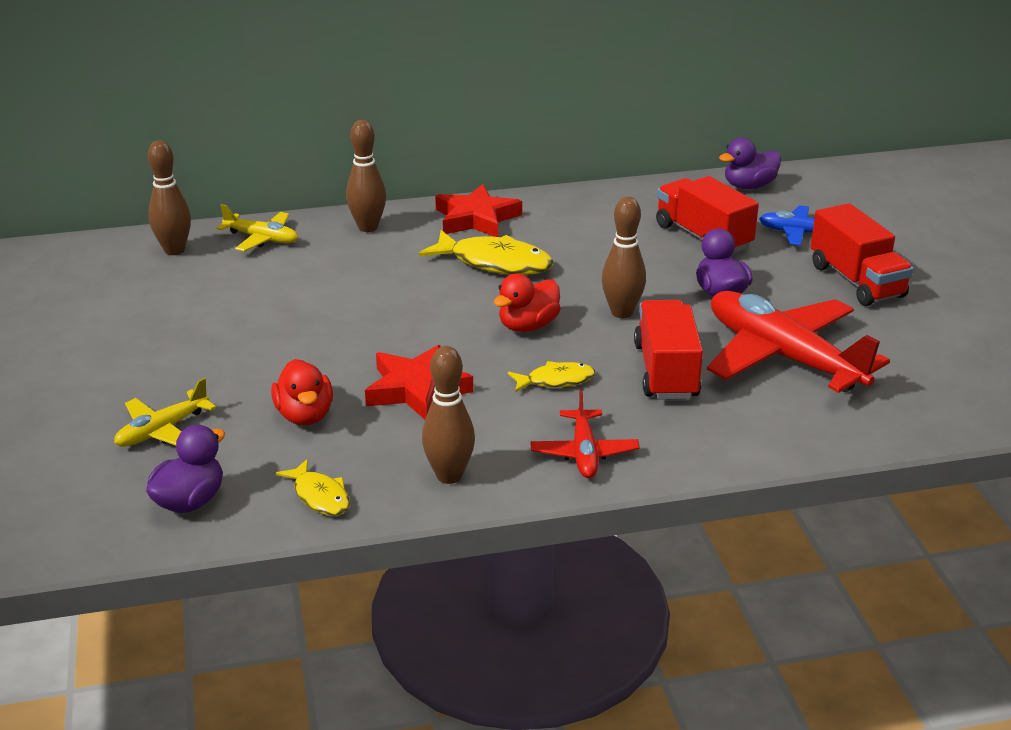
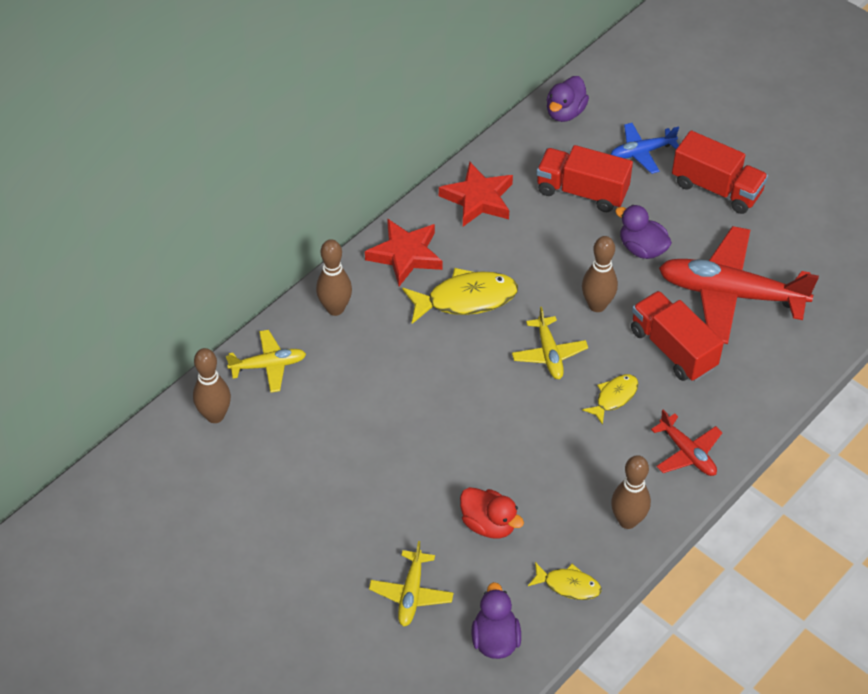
camera: 35 degrees left, 20 degrees up
(416, 389) = (535, 457): red star -> red star (478, 199)
(528, 326) = (549, 354): red duck -> yellow plane

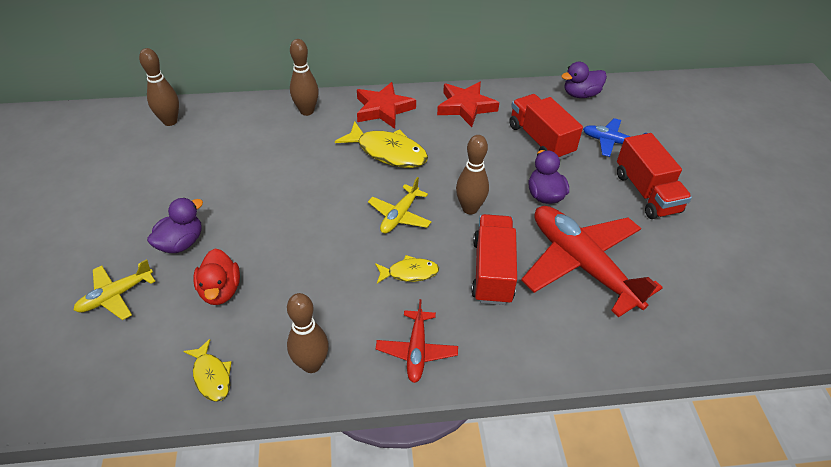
camera: 40 degrees right, 5 degrees down
(268, 365) = (232, 116): yellow plane -> none
(495, 639) = (116, 371): purple duck -> purple duck (181, 243)

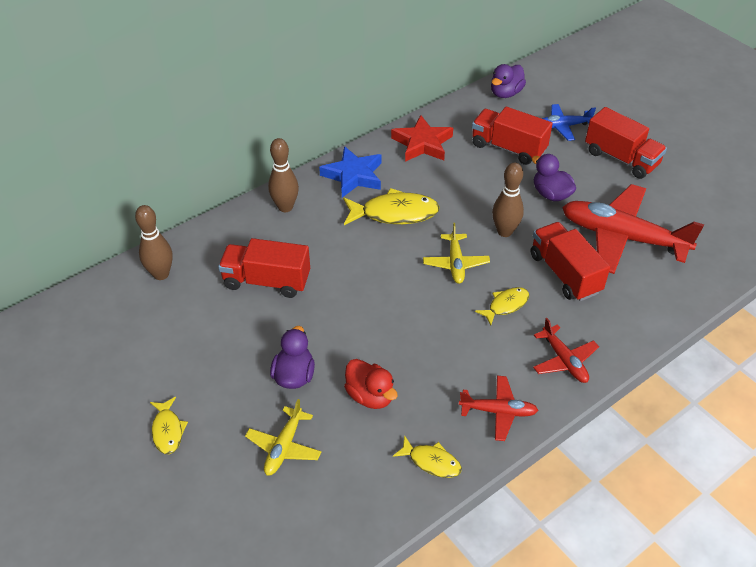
camera: 30 degrees left, 0 degrees up
(54, 237) = (168, 430): none -> yellow fish
(236, 160) = (266, 281): none -> red truck
(311, 364) = (498, 411): brown bowling pin -> red plane
(383, 109) = (353, 176): red star -> blue star

